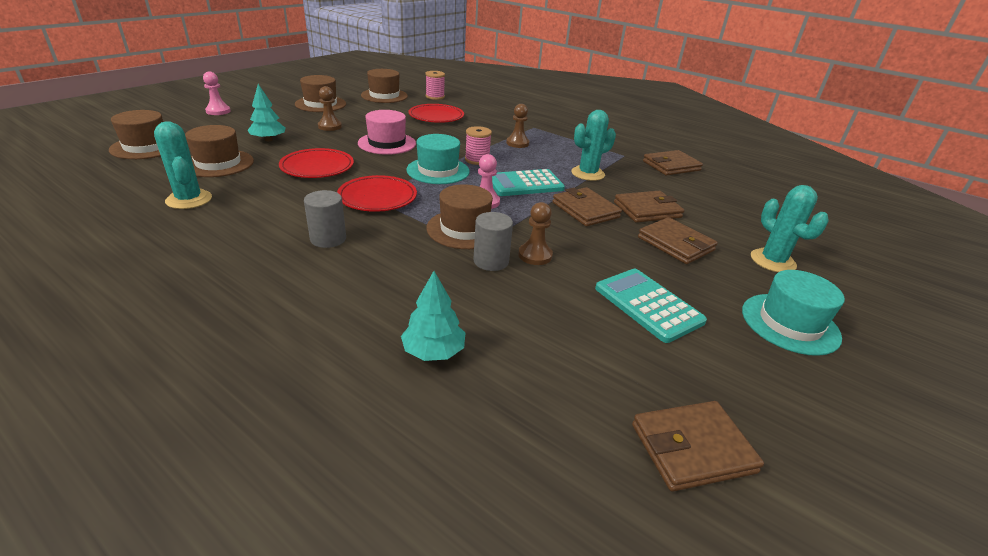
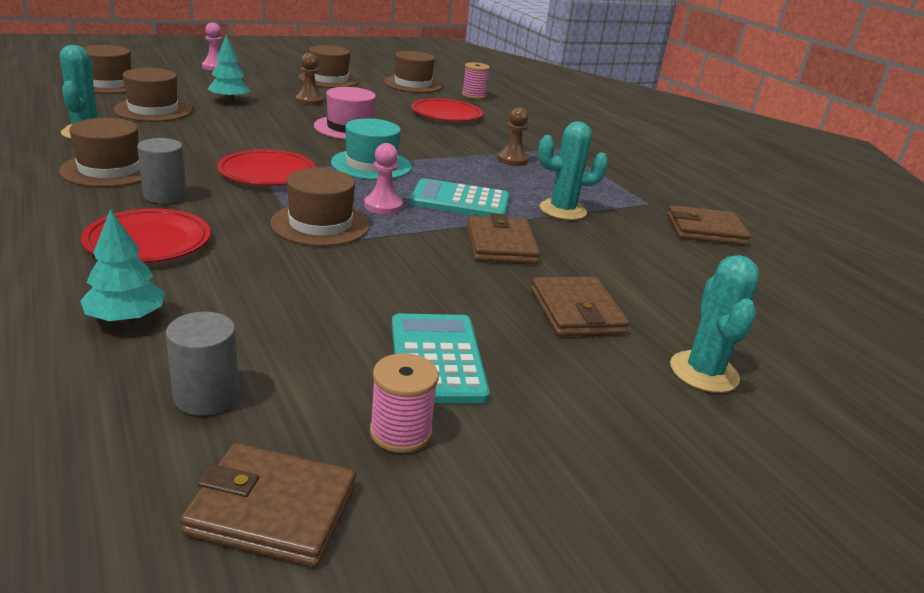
camera: 25 degrees right, 5 degrees down
(254, 228) = (110, 170): none -> brown hat
(317, 167) = (244, 133): red plate -> red plate (148, 242)
(477, 160) = (434, 165): pink spool -> pink spool (400, 432)
(491, 261) = (306, 261): grey cylinder -> grey cylinder (206, 396)
(535, 255) = (366, 270): brown pawn -> none
(647, 210) = (590, 267): brown wallet -> none
(790, 323) = (617, 445): turquoise hat -> none

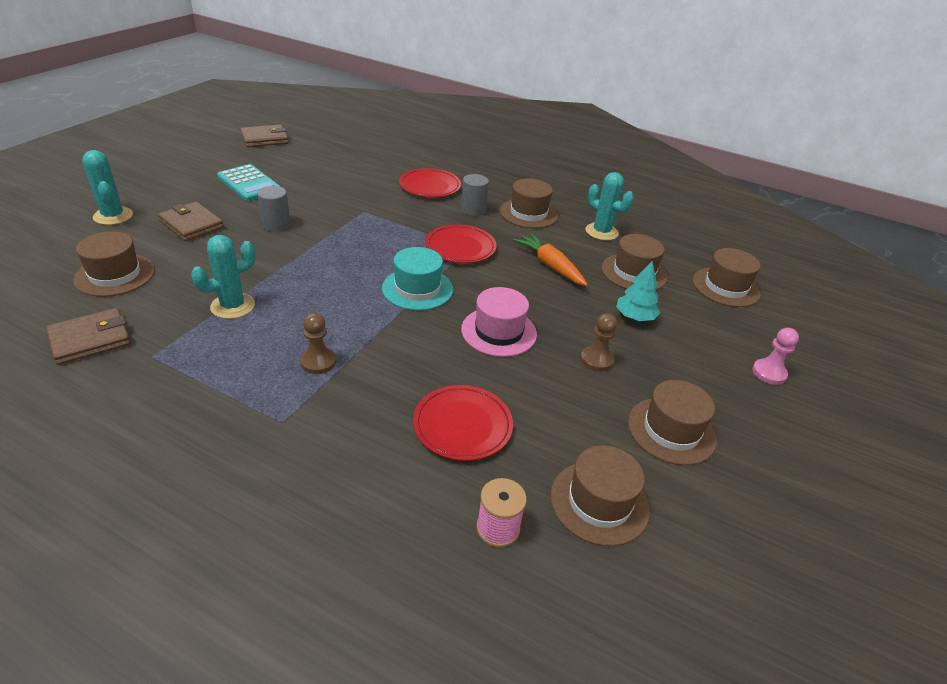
camera: 145 degrees right, 10 degrees up
(126, 318) = (380, 161): turquoise tree -> none
(206, 396) = (318, 152): grey cylinder -> grey cylinder (276, 224)
(214, 135) = (550, 266): none -> orange carrot
(320, 224) = (376, 224): brown hat -> brown hat (115, 275)
(383, 206) = (360, 252): pink pawn -> none
(400, 432) = (243, 161): pink spool -> none
(460, 201) = (317, 280): turquoise calculator -> none
(501, 245) = (260, 252): brown wallet -> none

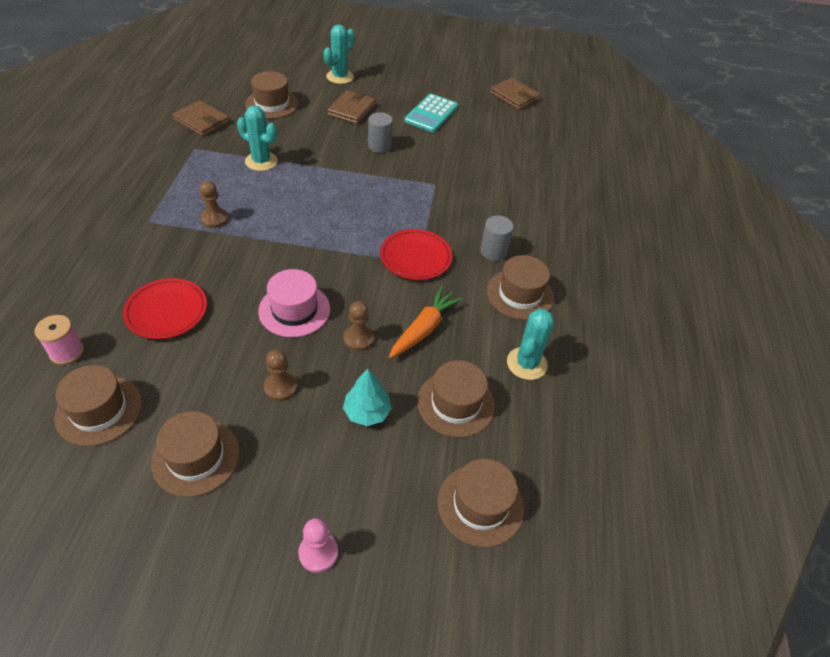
camera: 70 degrees right, 10 degrees up
(417, 289) = (332, 246): turquoise hat -> none
(430, 186) = (515, 212): red plate -> none
(550, 302) = (358, 339): none -> brown pawn

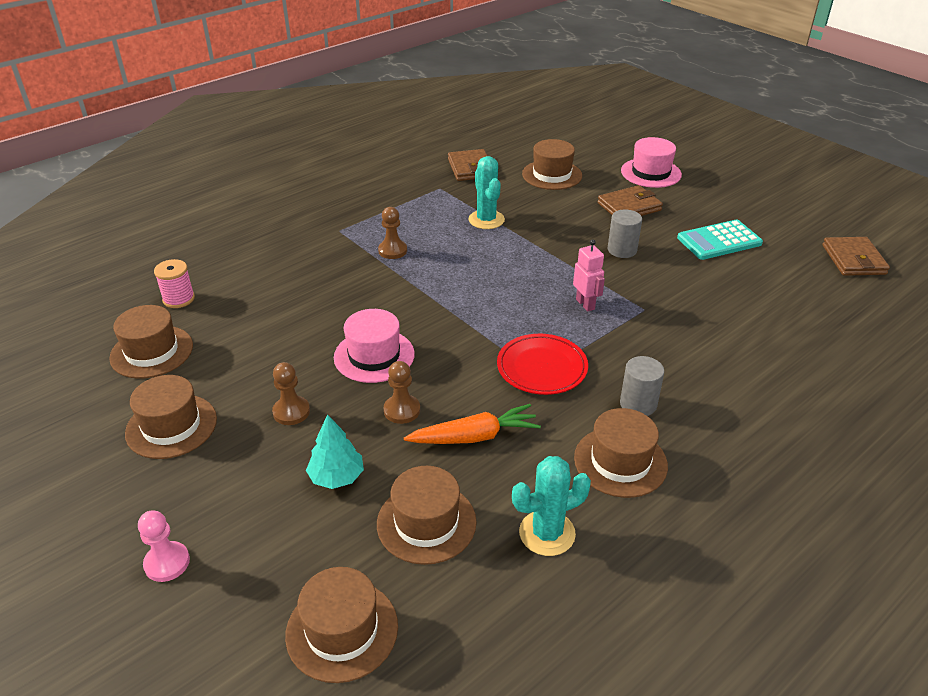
camera: 45 degrees right, 10 degrees down
(166, 311) = (275, 305): red plate -> none
(340, 77) = (651, 173): turquoise cactus -> pink hat
(396, 197) = (585, 304): none -> pink robot

